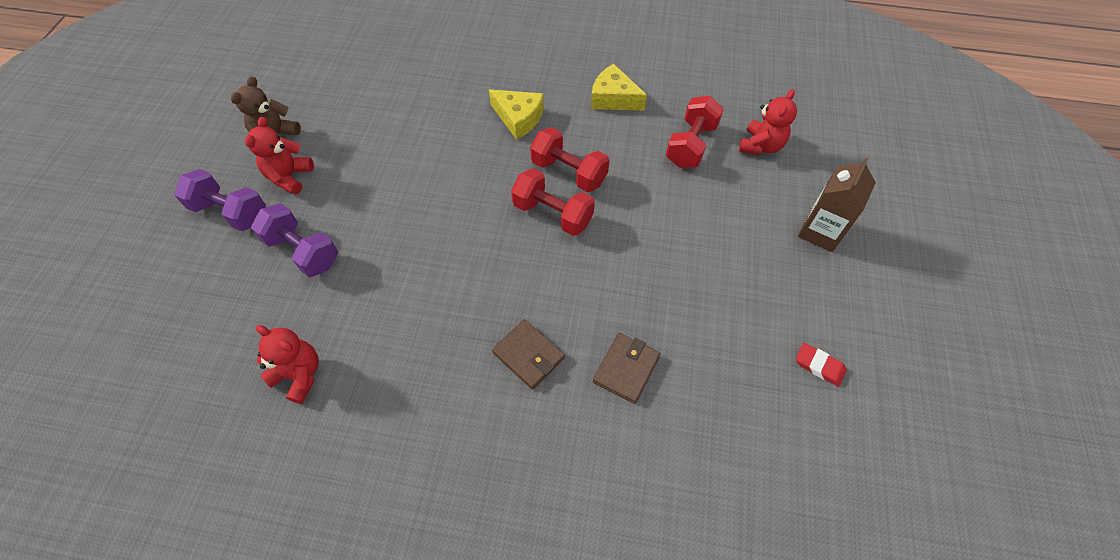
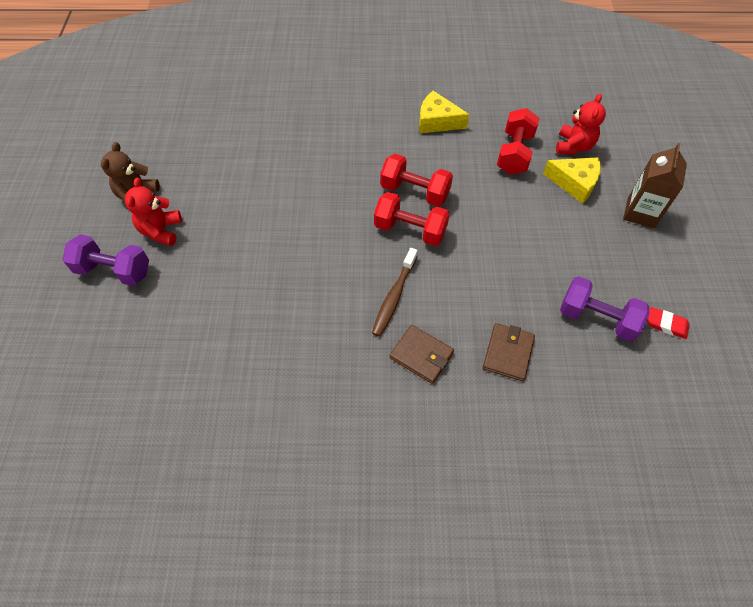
camera: 10 degrees left, 0 degrees up
(299, 375) = (221, 406): red teddy bear -> none
(303, 251) = (193, 296): purple dumbbell -> purple dumbbell (597, 318)
(515, 285) = (394, 297): none -> brown toothbrush
(518, 118) = (358, 150): yellow cheese -> yellow cheese (574, 183)

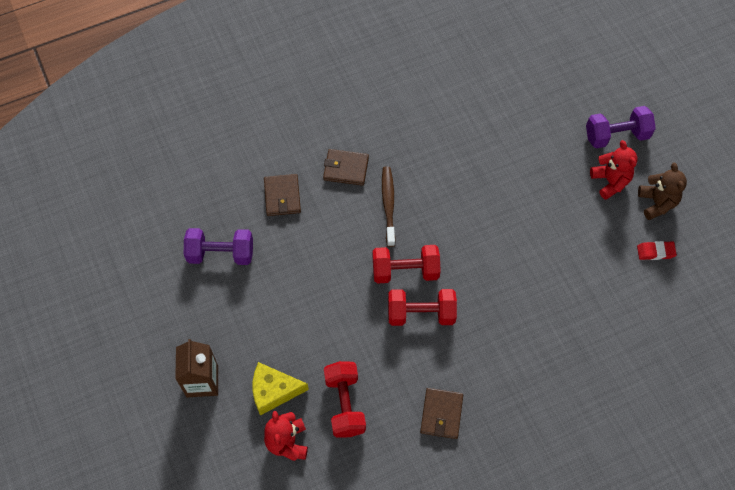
camera: 155 degrees right, 5 degrees up
(437, 121) = (441, 414): yellow cheese -> brown wallet
(666, 324) = (163, 271): red eraser -> red eraser (655, 252)

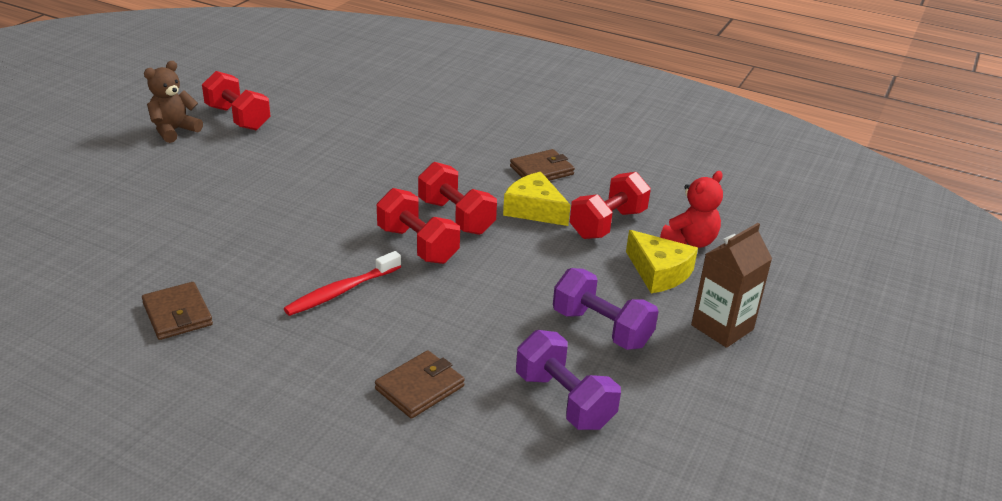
camera: 130 degrees left, 30 degrees down
(346, 168) = (318, 350): brown wallet -> brown wallet (177, 314)
(388, 205) = (341, 291): brown toothbrush -> red toothbrush
(395, 369) = (534, 210): none -> yellow cheese
(610, 181) = (167, 161): red teddy bear -> none
(616, 135) = (94, 174): purple dumbbell -> purple dumbbell (601, 328)
(655, 252) = (238, 118): red eraser -> red dumbbell

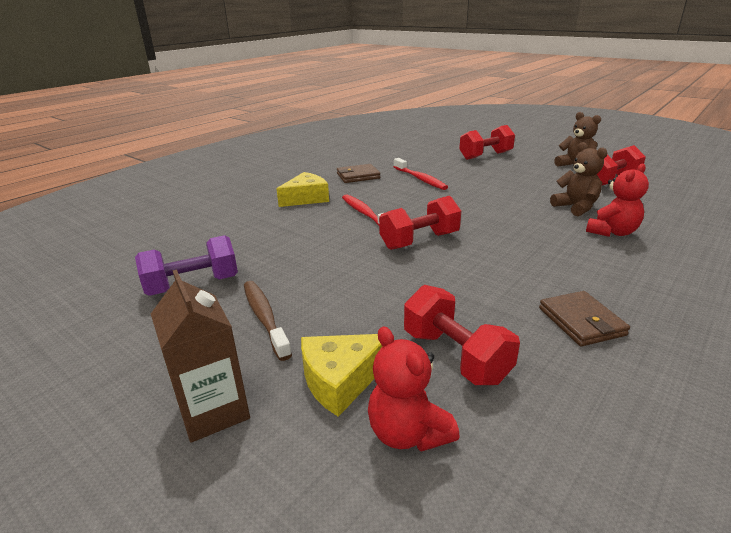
camera: 105 degrees right, 5 degrees down
(205, 251) = (420, 179): none -> red toothbrush
(318, 147) = (575, 207): none -> brown teddy bear
(381, 137) = (612, 232): none -> red teddy bear
(420, 387) = (250, 234): brown wallet -> none
(456, 217) = (465, 260): red dumbbell -> red dumbbell (485, 156)
(534, 210) = (484, 305): yellow cheese -> yellow cheese (306, 198)
(601, 328) = (264, 318): purple dumbbell -> brown toothbrush

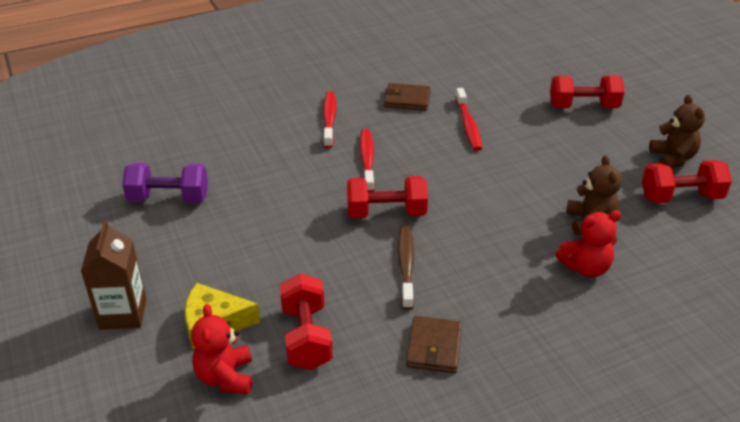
camera: 25 degrees right, 10 degrees up
(264, 318) = (200, 250): brown toothbrush -> brown toothbrush (406, 265)
(306, 198) = (329, 119): yellow cheese -> red toothbrush

